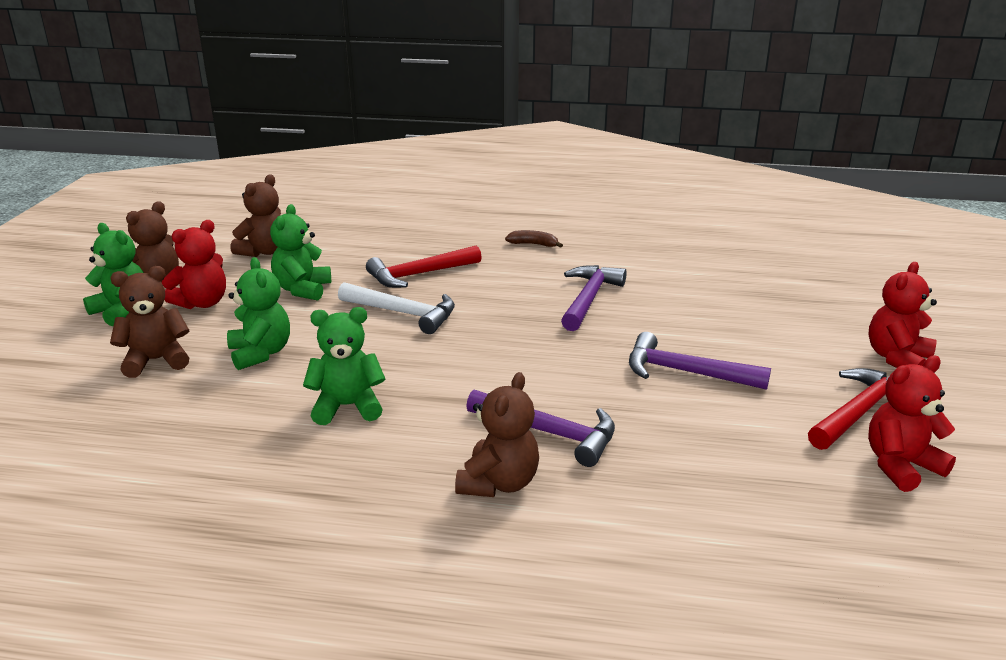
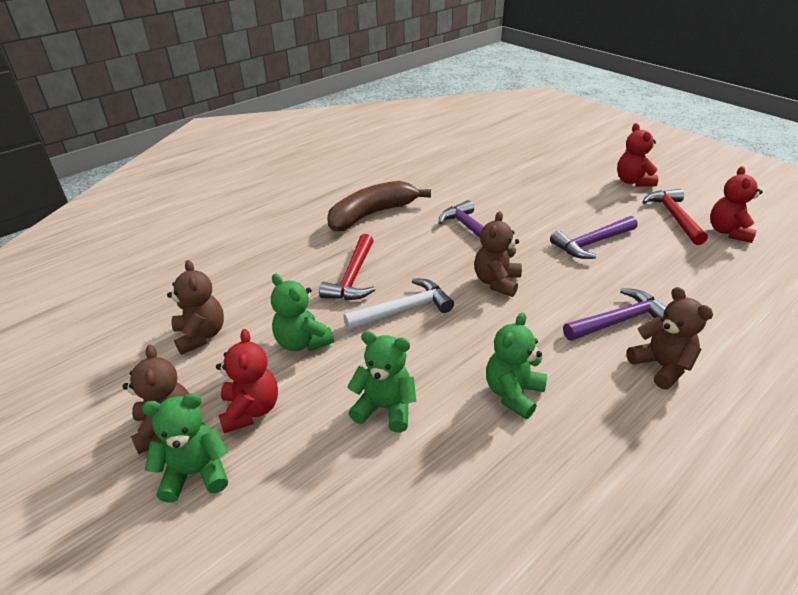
camera: 50 degrees left, 10 degrees up
(156, 360) = (327, 481): brown teddy bear -> brown teddy bear (496, 282)
(533, 244) = (372, 214): brown banana -> brown banana, size x2.45

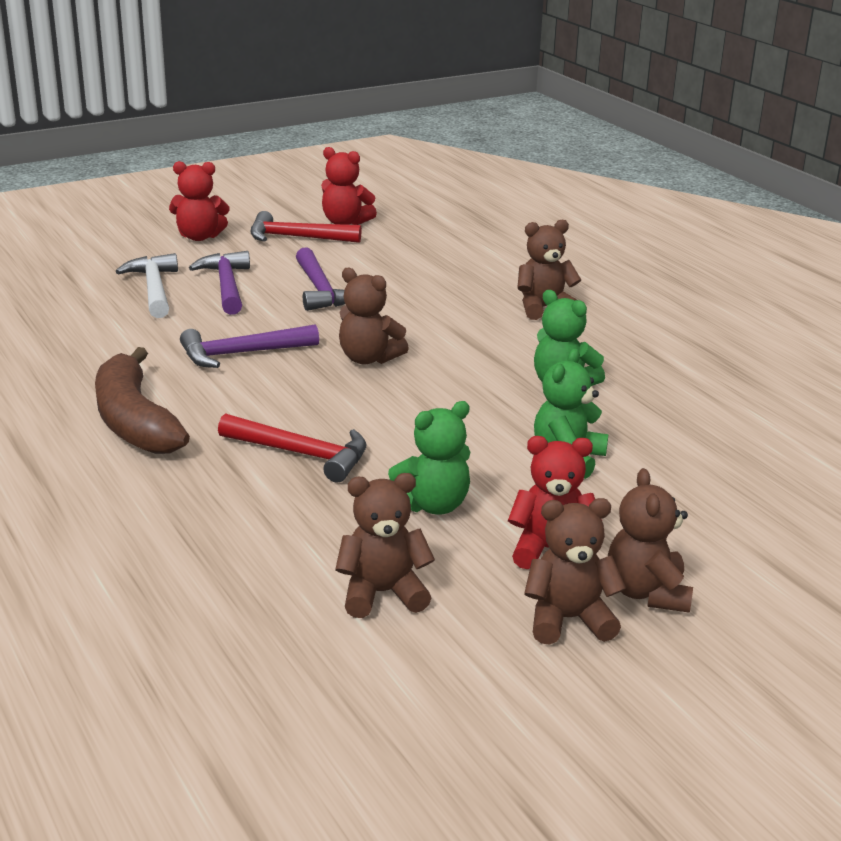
camera: 80 degrees left, 10 degrees down
(196, 473) = (647, 592): green teddy bear -> brown teddy bear
(404, 309) = (395, 425): white hammer -> white hammer (154, 289)
(619, 320) = (469, 310): purple hammer -> purple hammer (226, 285)

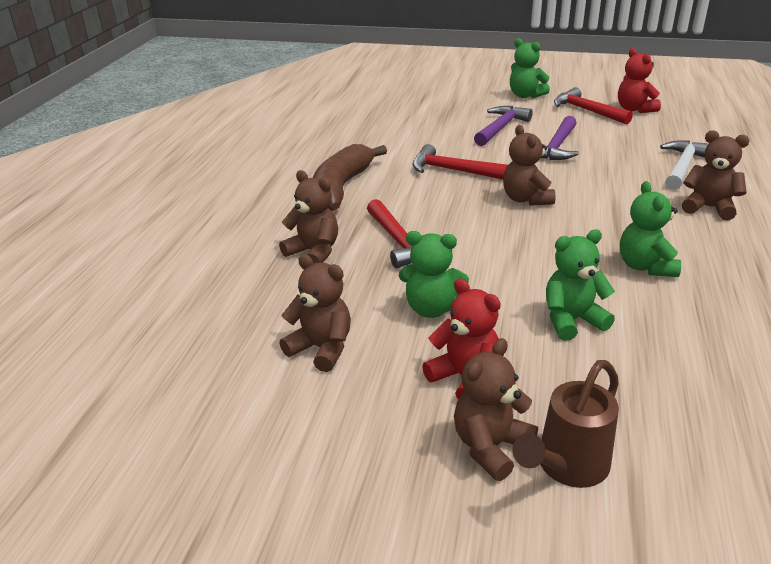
camera: 45 degrees right, 5 degrees up
(154, 289) = (456, 118): white hammer -> white hammer (682, 166)
(199, 237) = (525, 95): red teddy bear -> green teddy bear
(241, 354) = (452, 170): purple hammer -> red hammer
(568, 619) = (407, 432): brown teddy bear -> brown teddy bear (314, 252)
(717, 575) = (567, 467): none -> brown watering can

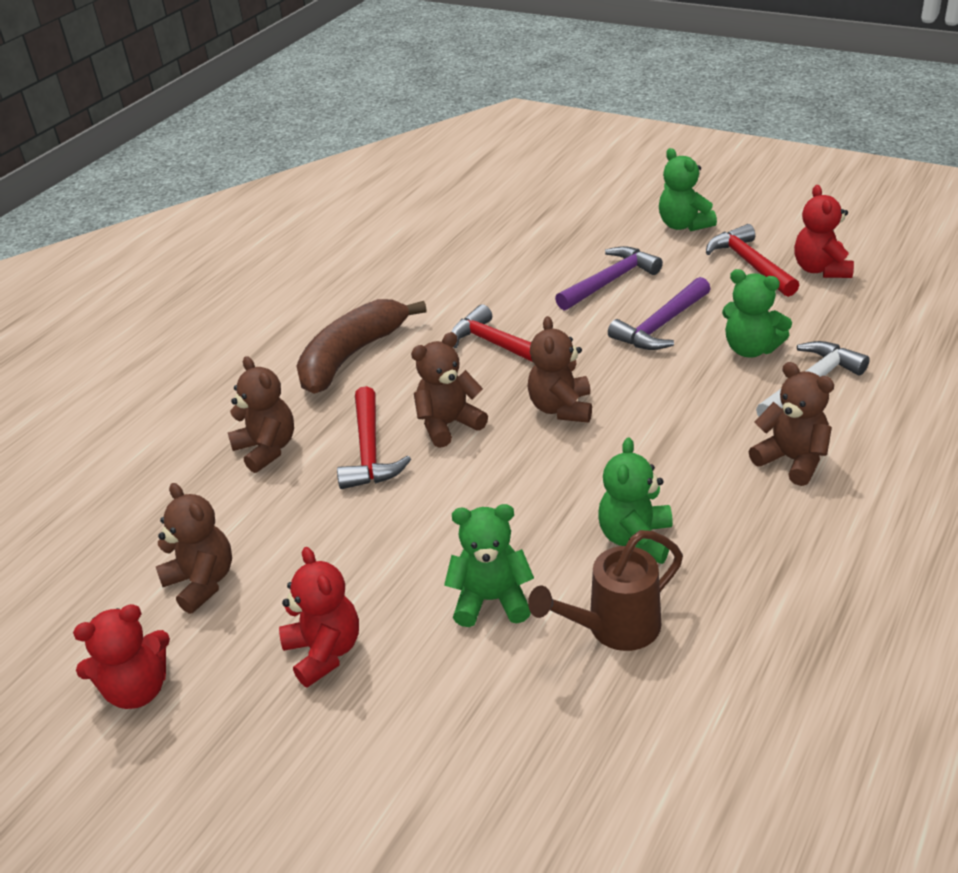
camera: 20 degrees right, 5 degrees up
(317, 437) = (137, 690): none -> red teddy bear
(431, 308) = (346, 552): green teddy bear -> green teddy bear (751, 349)
(490, 447) = (296, 741): brown teddy bear -> brown teddy bear (448, 424)
(567, 467) = (357, 784): brown watering can -> brown watering can (614, 628)

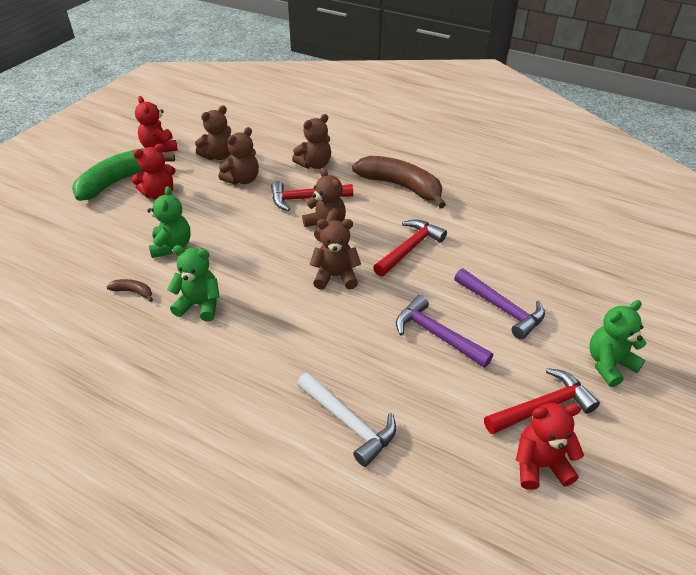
camera: 85 degrees right, 5 degrees up
(260, 734) = (120, 181): none -> green banana
(614, 628) = (133, 292): brown watering can -> brown banana
(751, 349) = (401, 389): green teddy bear -> none
(792, 460) = (256, 395): brown teddy bear -> brown teddy bear (242, 179)

